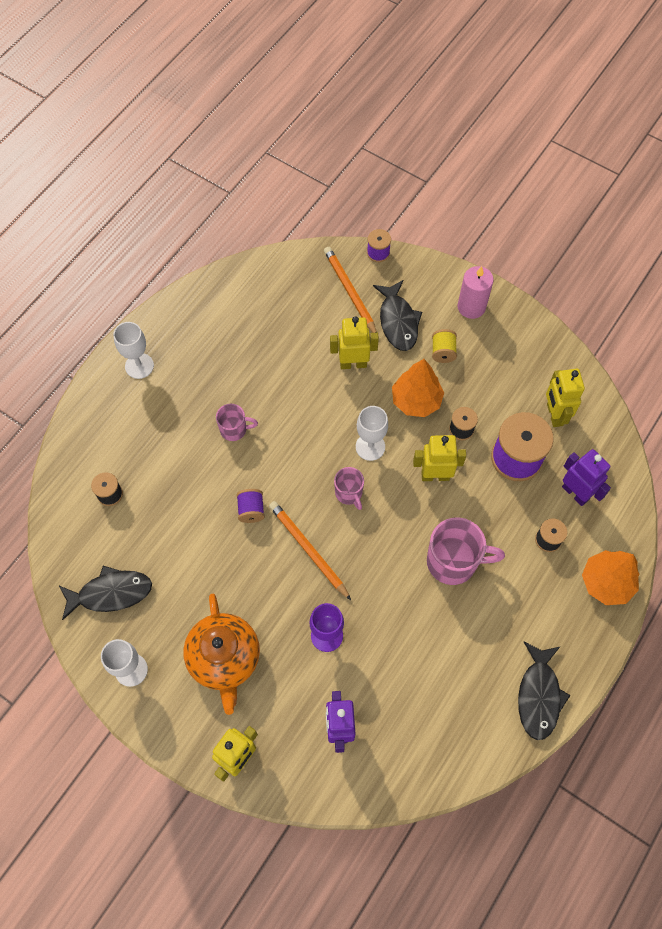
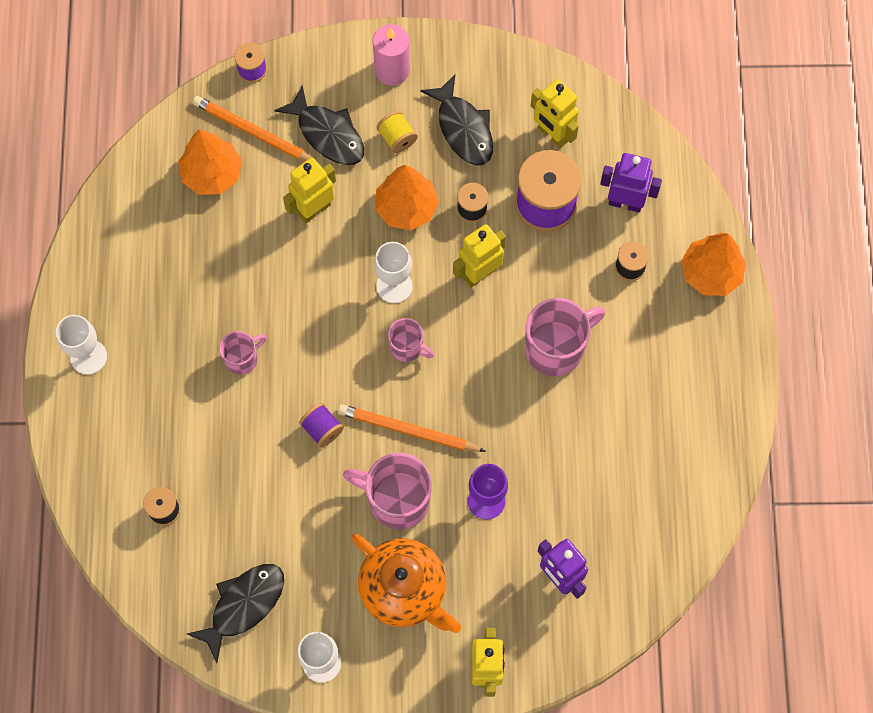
camera: 35 degrees left, 5 degrees up
(265, 592) = (397, 500): none -> pink mug
(303, 301) = (212, 174): none -> orange tree
(539, 695) = (719, 422): black fish -> black fish (463, 128)

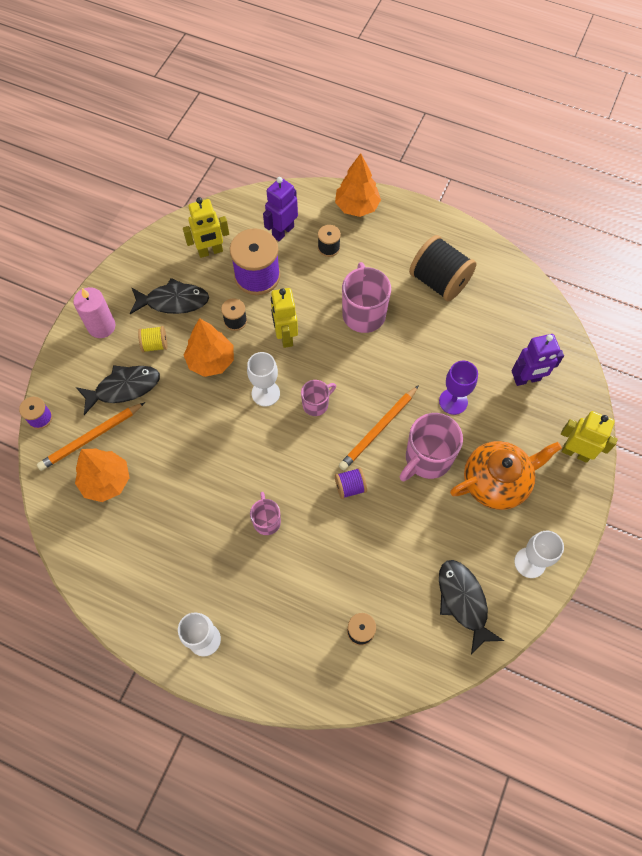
camera: 65 degrees left, 5 degrees down
(314, 209) = (177, 421): yellow robot -> none
(649, 419) = (439, 281): none -> black spool

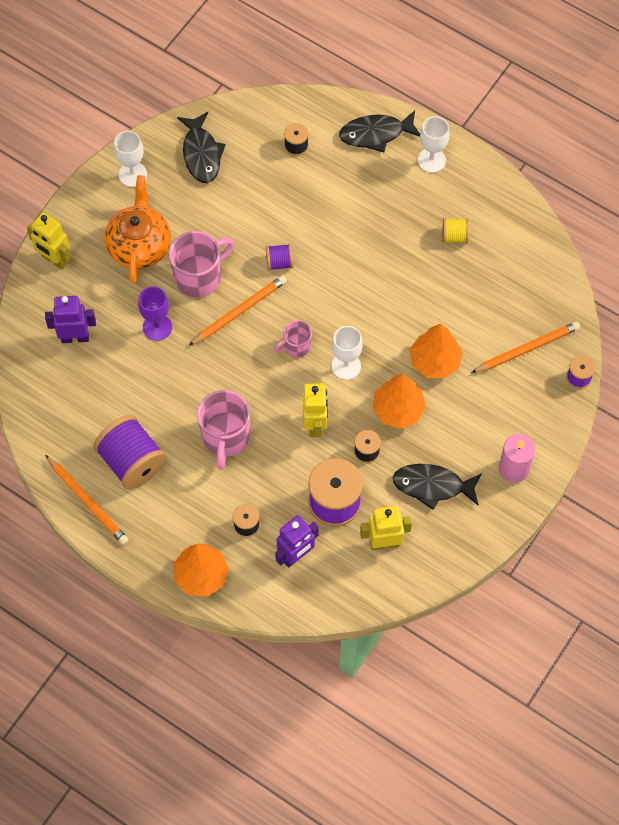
camera: 170 degrees left, 0 degrees up
(106, 481) = (513, 305): orange tree -> orange tree (435, 361)
(124, 388) = (492, 395): black fish -> black fish (376, 134)
(155, 345) = (456, 437): yellow spool -> yellow spool (454, 236)
(266, 521) = (363, 245): pink mug -> none
(439, 281) = (132, 461): black spool -> purple spool
(466, 245) = (87, 501): none -> orange pencil
(496, 481) = (139, 245): orange teapot -> orange teapot turned 105 degrees clockwise

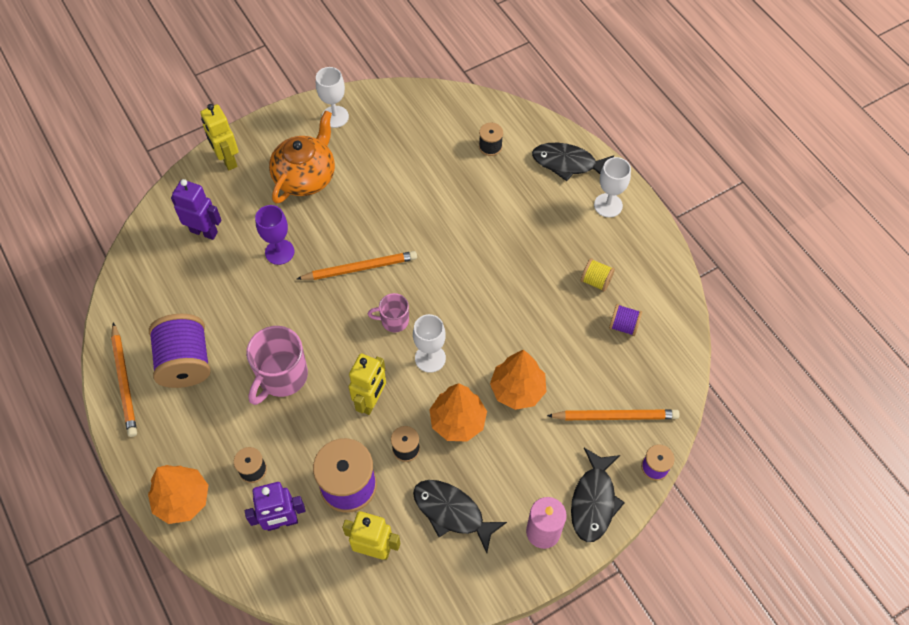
camera: 25 degrees right, 5 degrees down
(199, 276) = (342, 223): pink mug -> none
(201, 154) = (403, 122): black fish -> black fish (593, 501)
(279, 262) = (420, 240): purple spool -> purple spool (623, 326)

